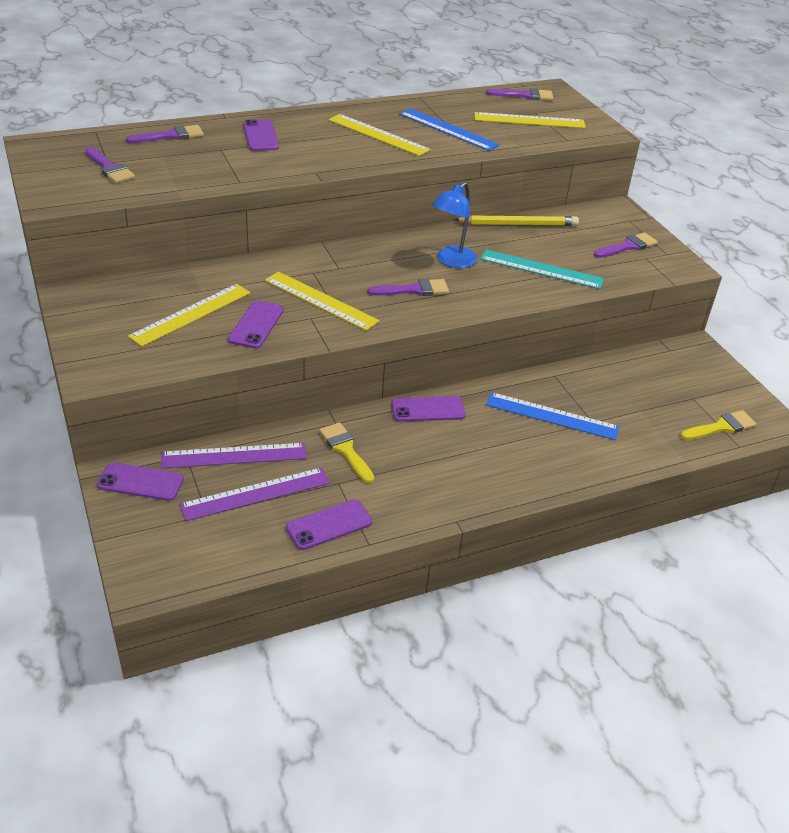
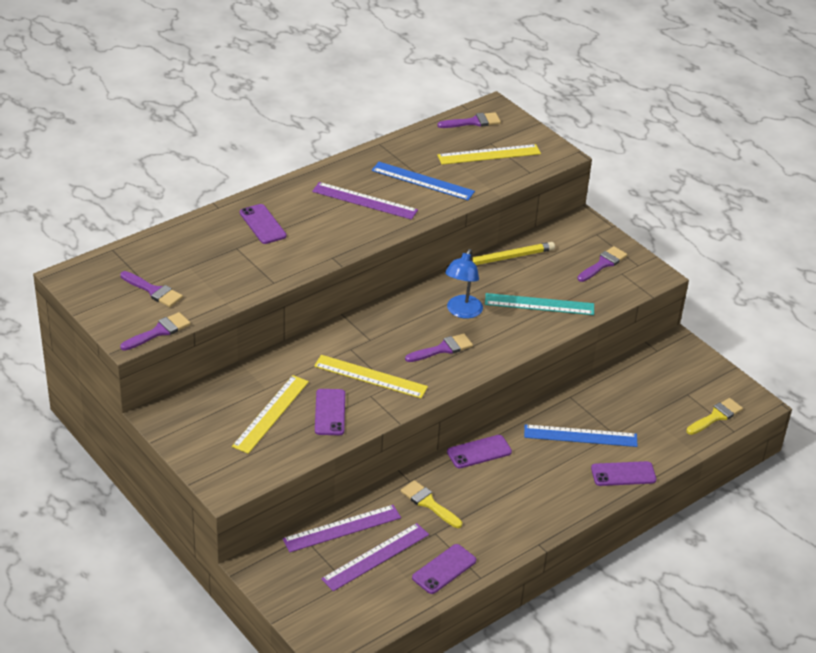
camera: 15 degrees left, 0 degrees up
(140, 482) = (280, 567): purple phone -> purple phone (623, 474)
(171, 136) = (183, 241): purple brush -> purple brush (159, 331)
(378, 135) = (364, 201): yellow ruler -> purple ruler

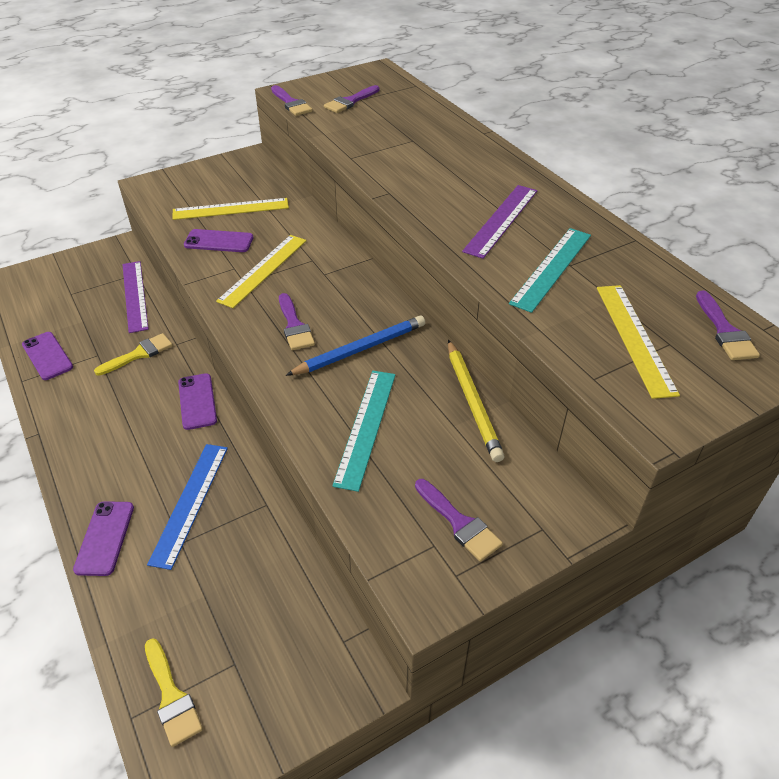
camera: 100 degrees right, 5 degrees up
(263, 224) = (453, 155): purple phone -> none
(271, 414) = (231, 209): yellow ruler -> yellow ruler turned 45 degrees counterclockwise
(376, 557) = (89, 313): purple ruler -> none
(423, 181) = (552, 268): blue ruler -> turquoise ruler
(462, 312) = (360, 349): blue lamp -> blue pencil

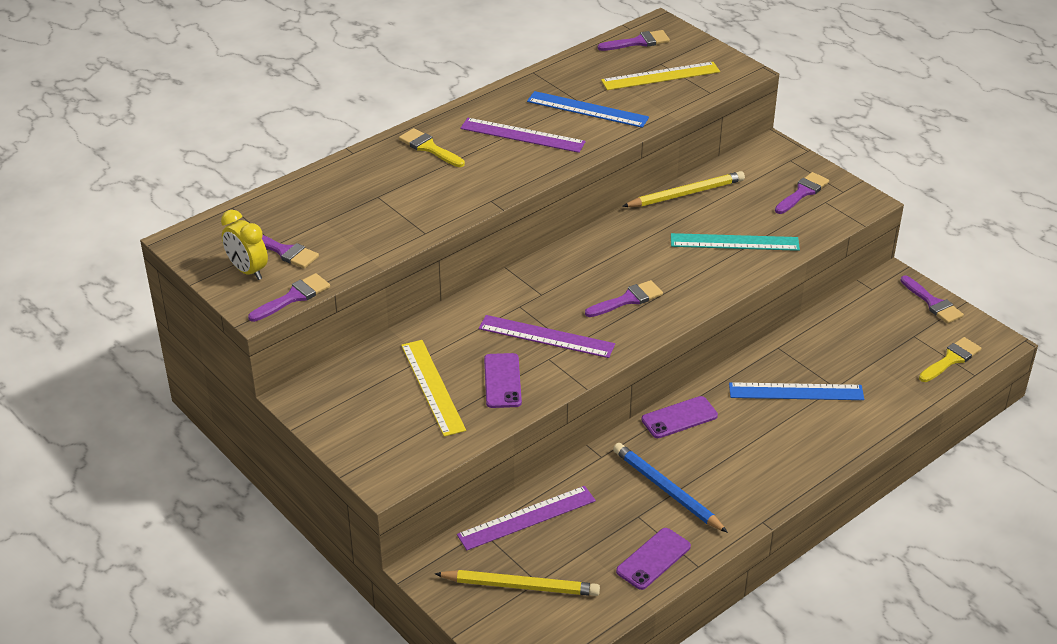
camera: 100 degrees left, 5 degrees down
(72, 285) = (521, 586): none -> yellow pencil
(105, 538) = (852, 433): purple phone -> none
(139, 354) = (626, 481): yellow brush -> yellow brush (429, 148)
(263, 270) = (546, 336): yellow ruler -> purple ruler
(292, 716) = (933, 303): none -> purple brush
(332, 89) = (248, 271): none -> yellow clock
(360, 349) = (645, 256): blue pencil -> blue pencil (666, 490)
(552, 268) = (587, 109): turquoise ruler -> blue ruler

